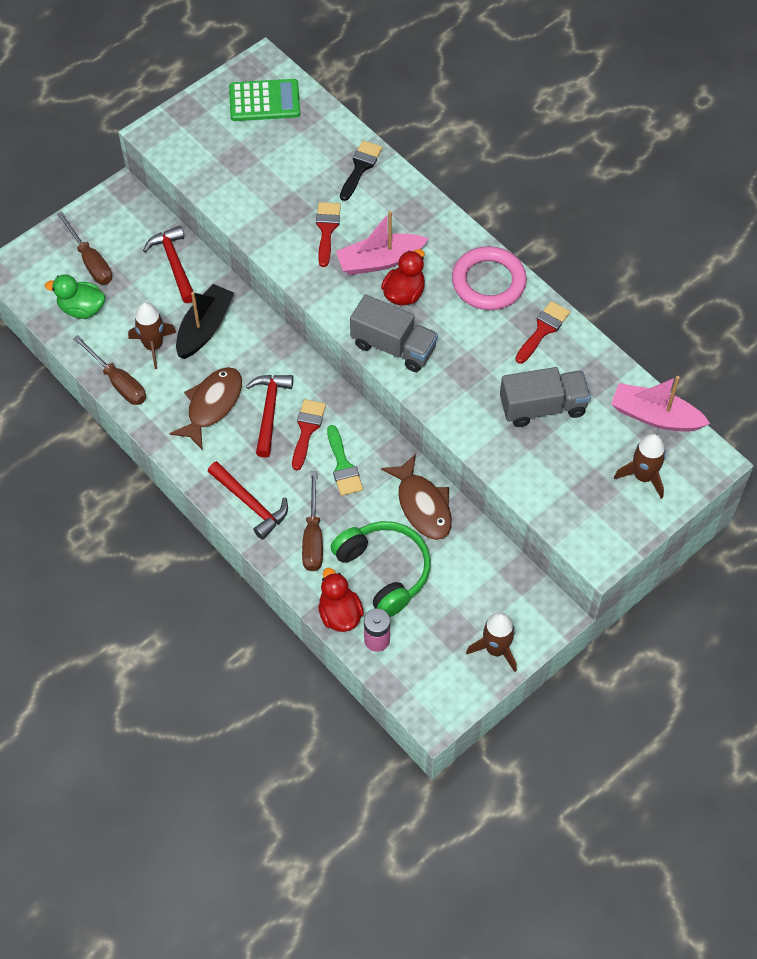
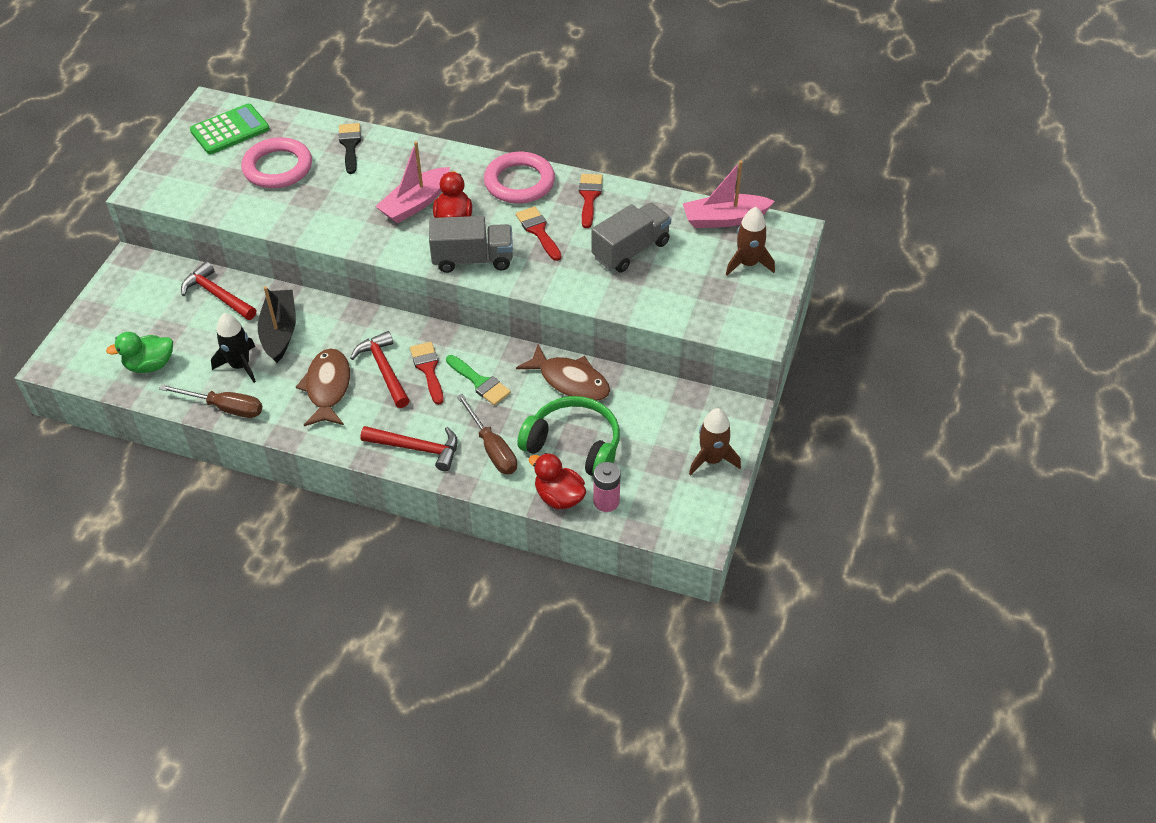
camera: 30 degrees left, 10 degrees down
(90, 261) = (134, 325): brown screwdriver -> none
(153, 346) = (240, 365): brown rocket -> black rocket
(282, 163) = (278, 167): none -> pink ring
(327, 229) = (352, 199): red brush -> red brush (538, 231)

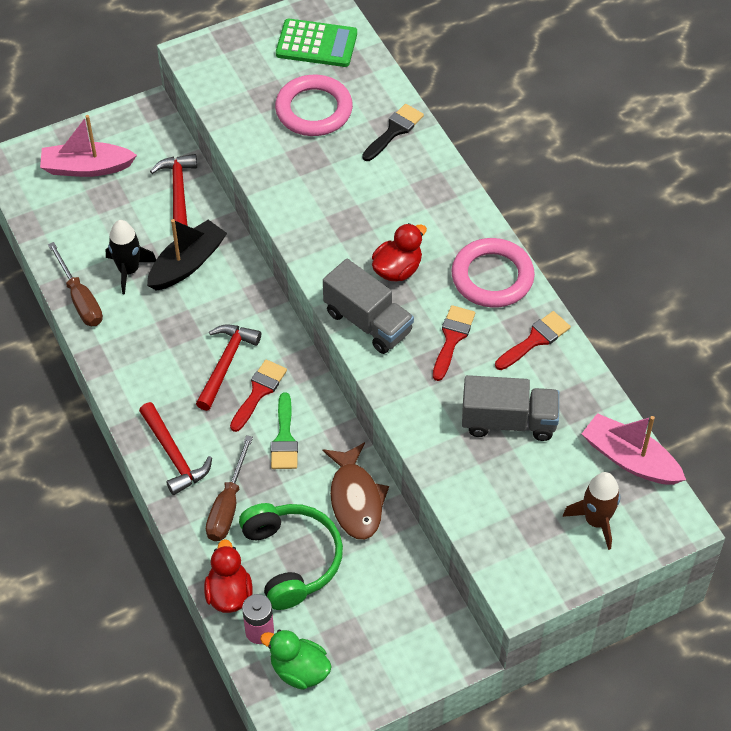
camera: 45 degrees right, 5 degrees up
(150, 365) = (69, 217): green duck -> green duck (299, 670)
(327, 388) = (168, 344): brown fish -> none
(415, 203) = (383, 230): pink boat -> pink boat (86, 168)
(712, 459) = (385, 673): brown rocket -> none

